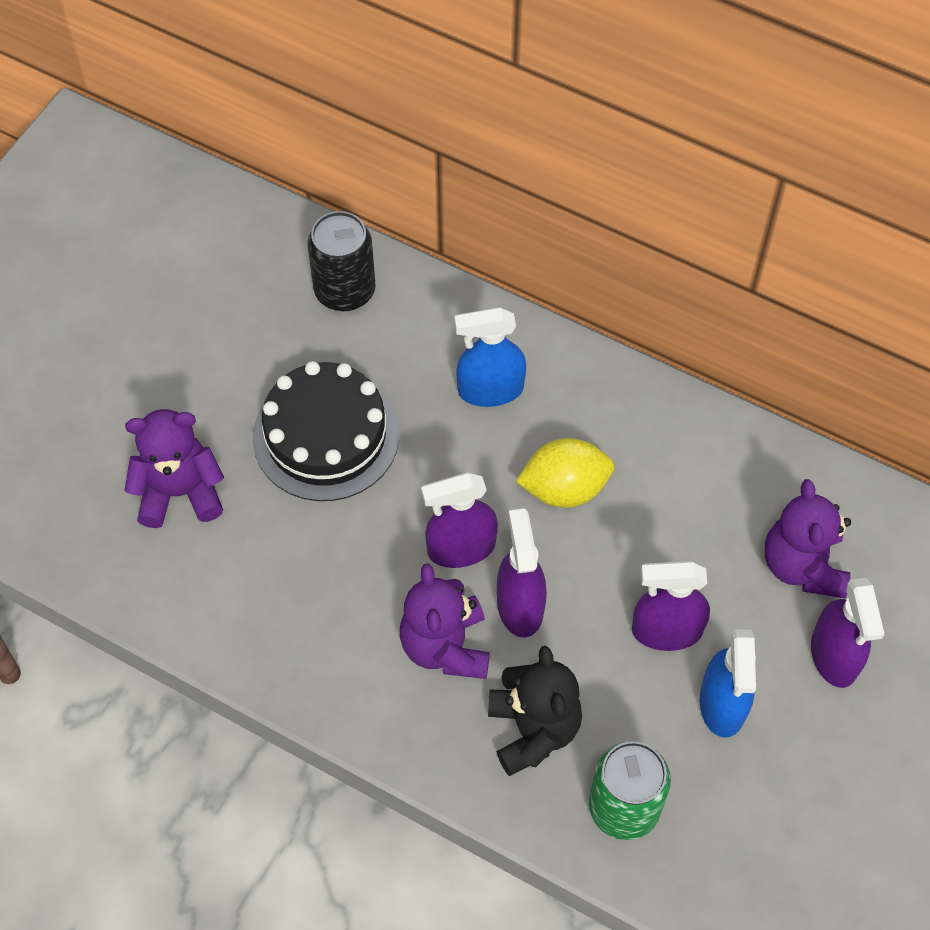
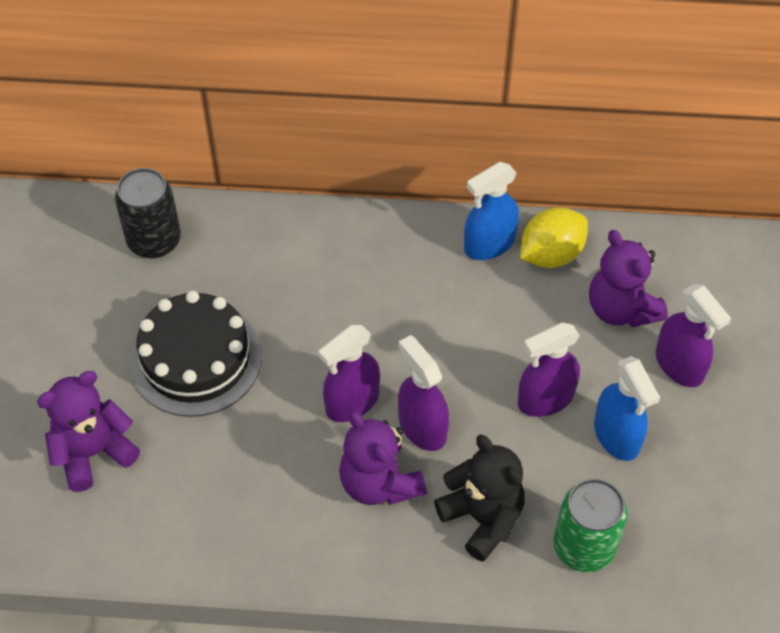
camera: 25 degrees left, 5 degrees down
(490, 390) = (312, 272): blue spray bottle -> blue spray bottle (489, 244)
(564, 488) = (410, 324): yellow lemon -> yellow lemon (551, 254)

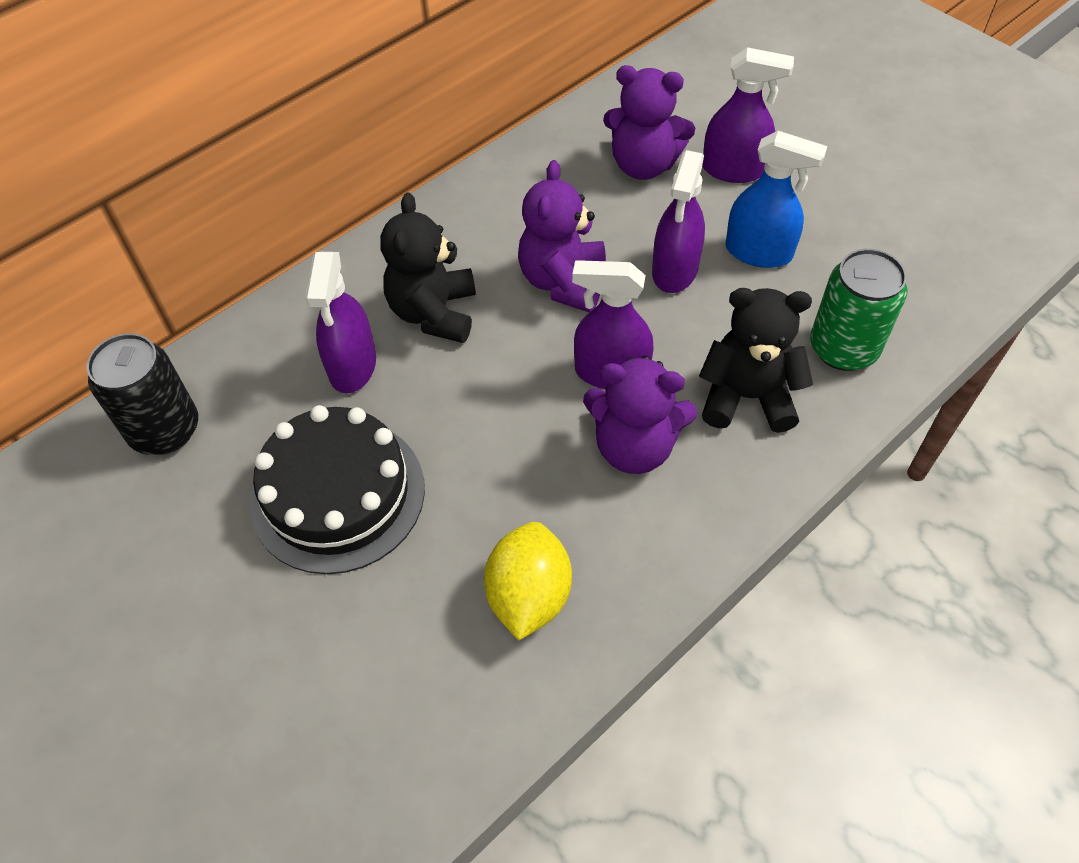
camera: 45 degrees left, 0 degrees up
(93, 452) = (336, 671): purple teddy bear -> purple teddy bear (563, 282)
(352, 402) = (528, 404): purple spray bottle -> purple spray bottle (352, 366)
(368, 296) = (434, 313): none -> black teddy bear
(489, 244) = (484, 197): blue spray bottle -> none
(551, 254) = (542, 168): yellow lemon -> yellow lemon (529, 595)

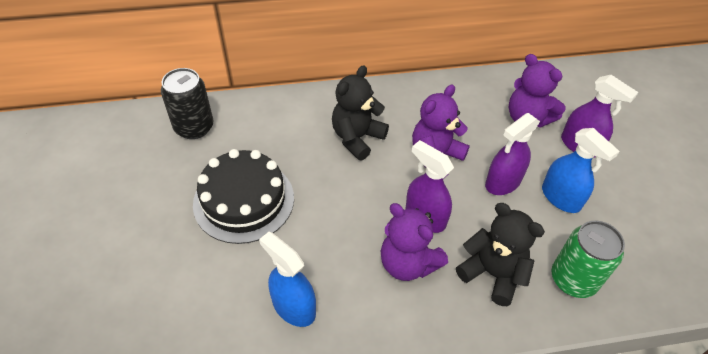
camera: 30 degrees right, 5 degrees down
(352, 366) = (298, 143): purple spray bottle -> none
(529, 595) = (293, 307): yellow lemon -> blue spray bottle

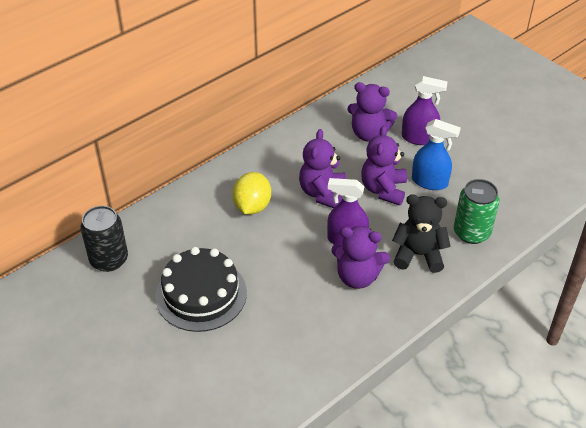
camera: 30 degrees left, 5 degrees down
(293, 307) = (300, 345): blue spray bottle -> none
(357, 138) = (252, 206): black teddy bear -> yellow lemon
(502, 182) = (383, 189): purple spray bottle -> purple teddy bear

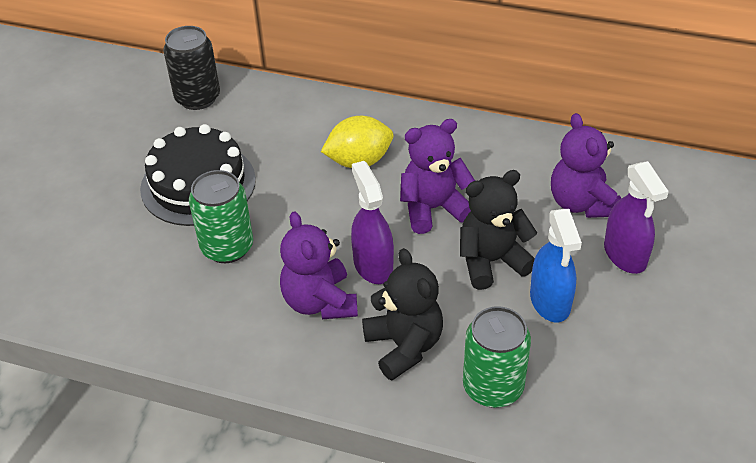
camera: 60 degrees right, 0 degrees up
(275, 302) = (227, 247): none -> green can
(383, 189) = (491, 261): purple teddy bear -> black teddy bear

